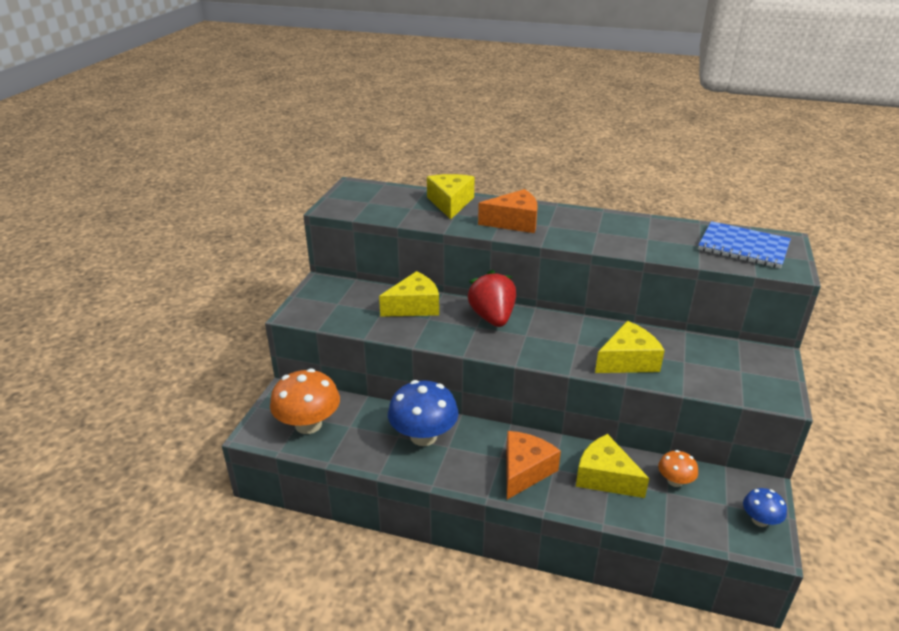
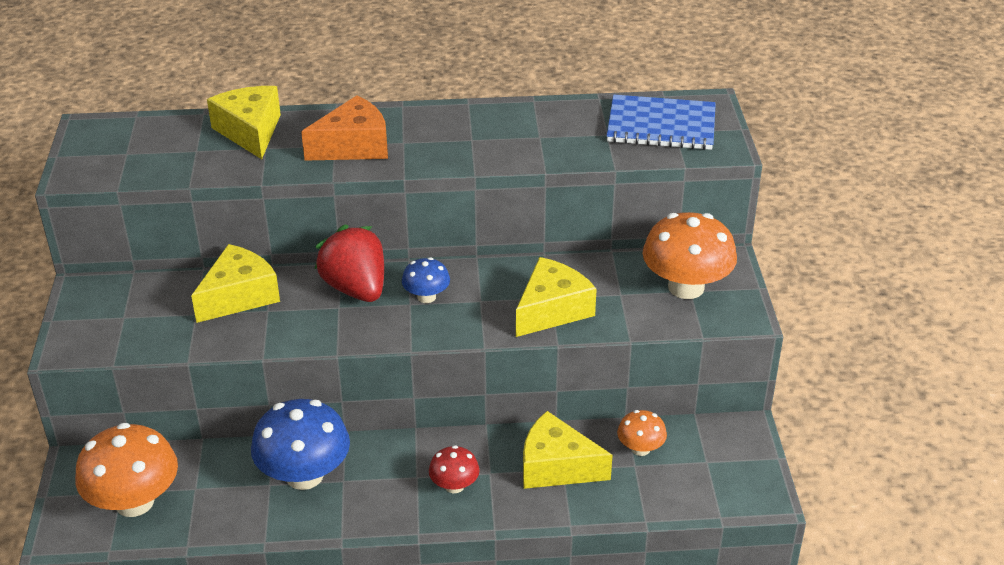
camera: 20 degrees left, 5 degrees up
(525, 471) = (454, 486): orange cheese -> red mushroom
(738, 367) = (686, 287): none -> orange mushroom
(760, 520) = (747, 470): blue mushroom -> blue mushroom (426, 297)

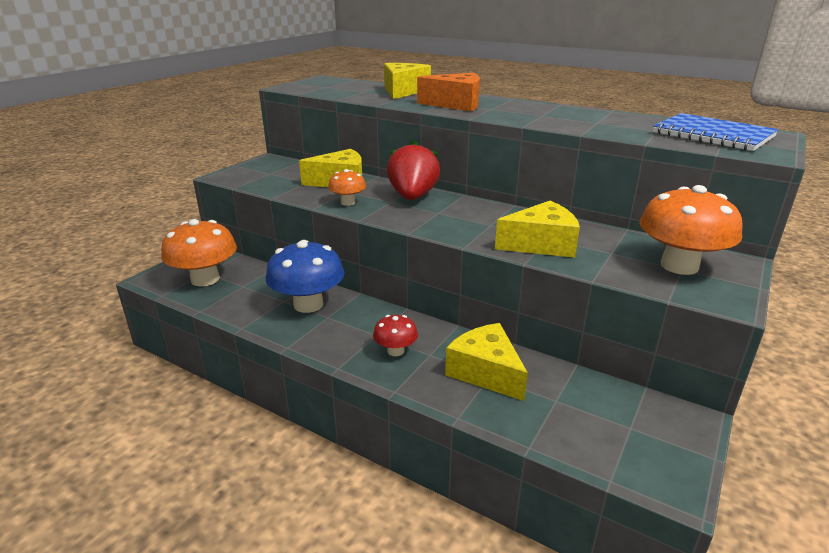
camera: 35 degrees right, 10 degrees down
(426, 297) = (454, 212): blue mushroom -> none
(640, 449) = (571, 390): orange mushroom -> orange mushroom (348, 202)

